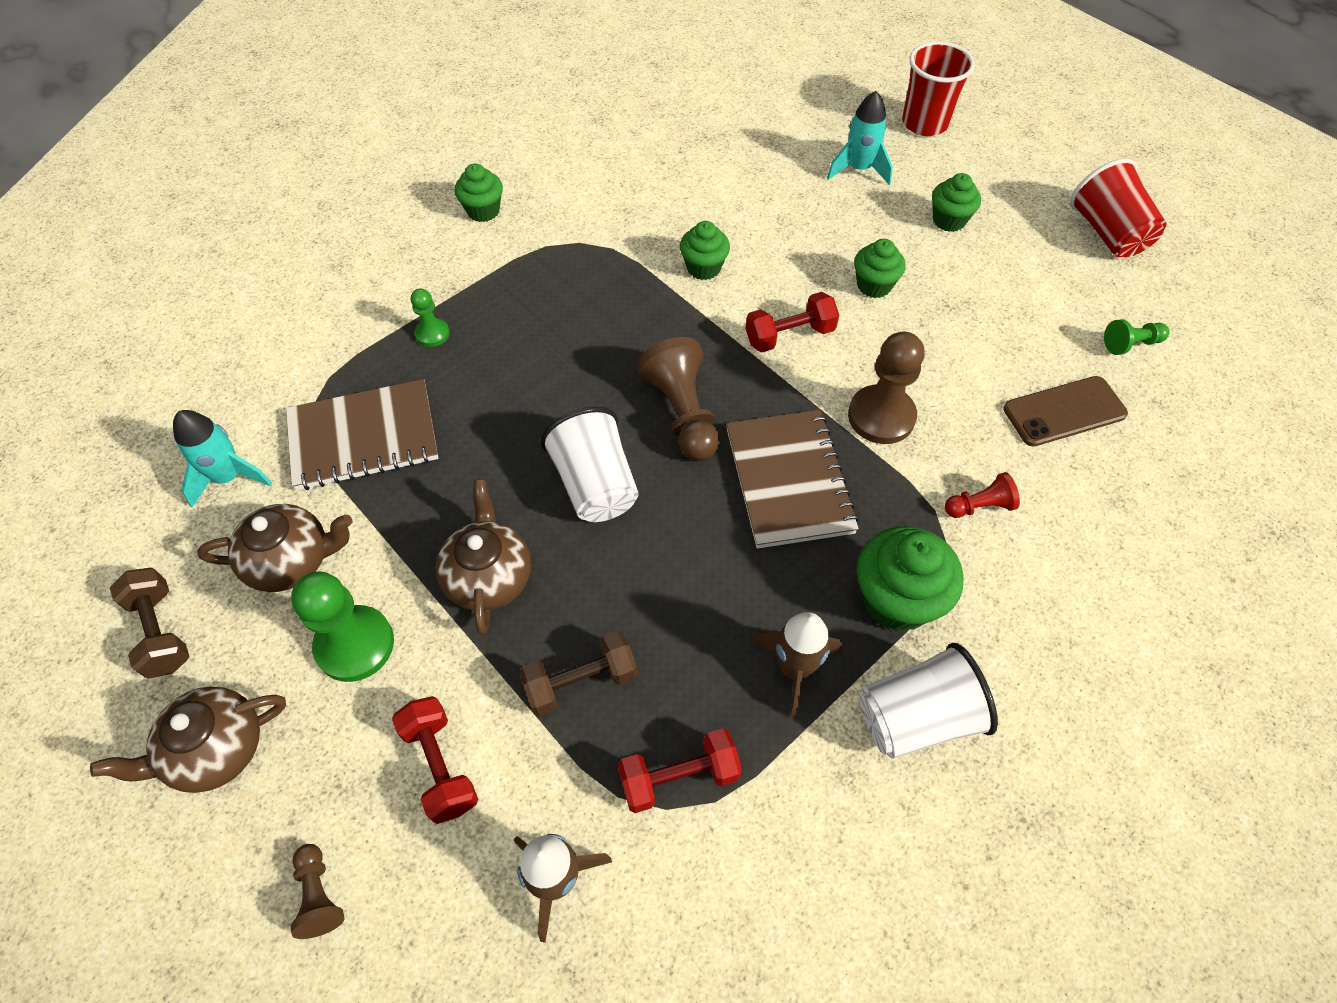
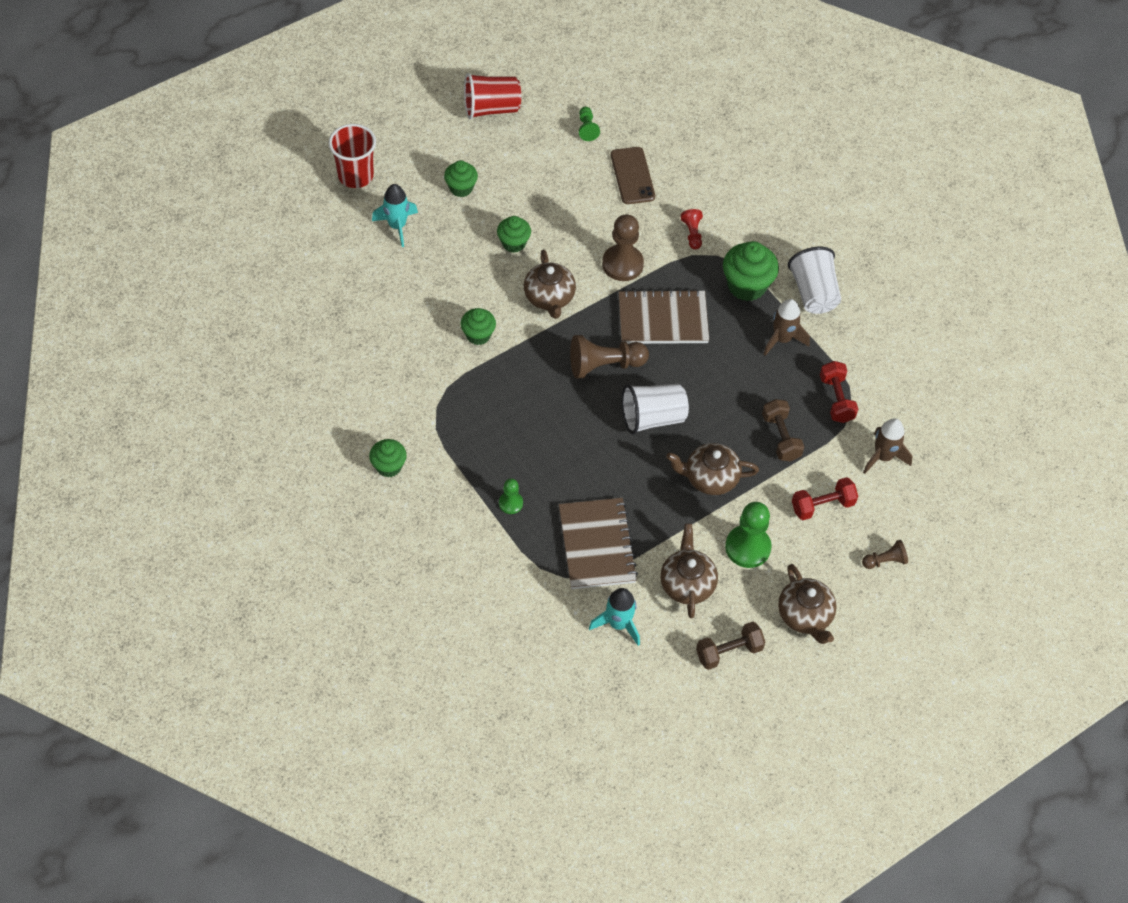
camera: 85 degrees left, 0 degrees up
(789, 335) = (549, 298): red dumbbell -> brown teapot

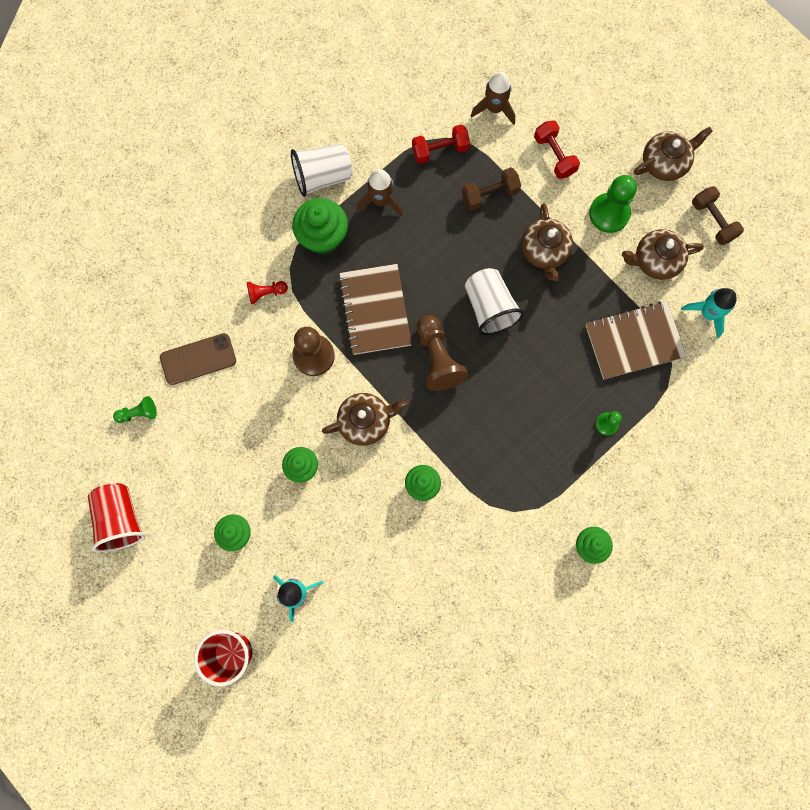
camera: 95 degrees left, 20 degrees up
(885, 561) = (598, 103): brown pawn -> none

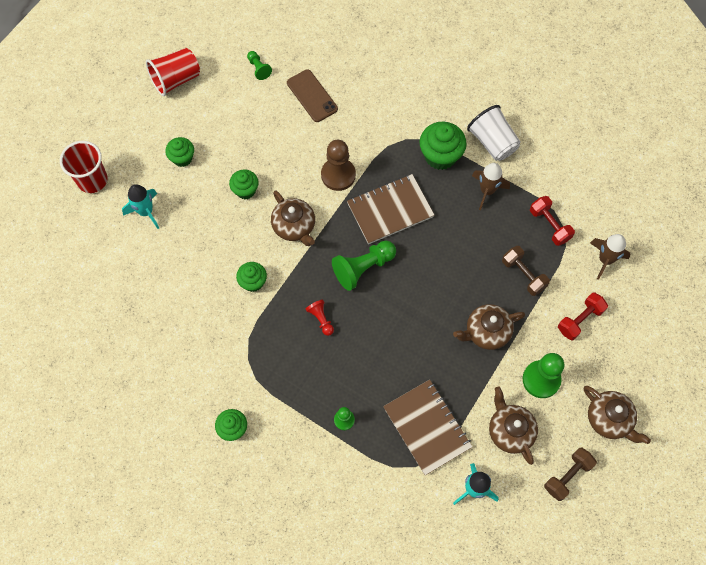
camera: 75 degrees right, 10 degrees down
(266, 293) = (379, 128): red pawn -> red pawn (321, 319)
(437, 358) = (363, 268): brown pawn -> green pawn
(489, 308) = (420, 298): white cup -> none

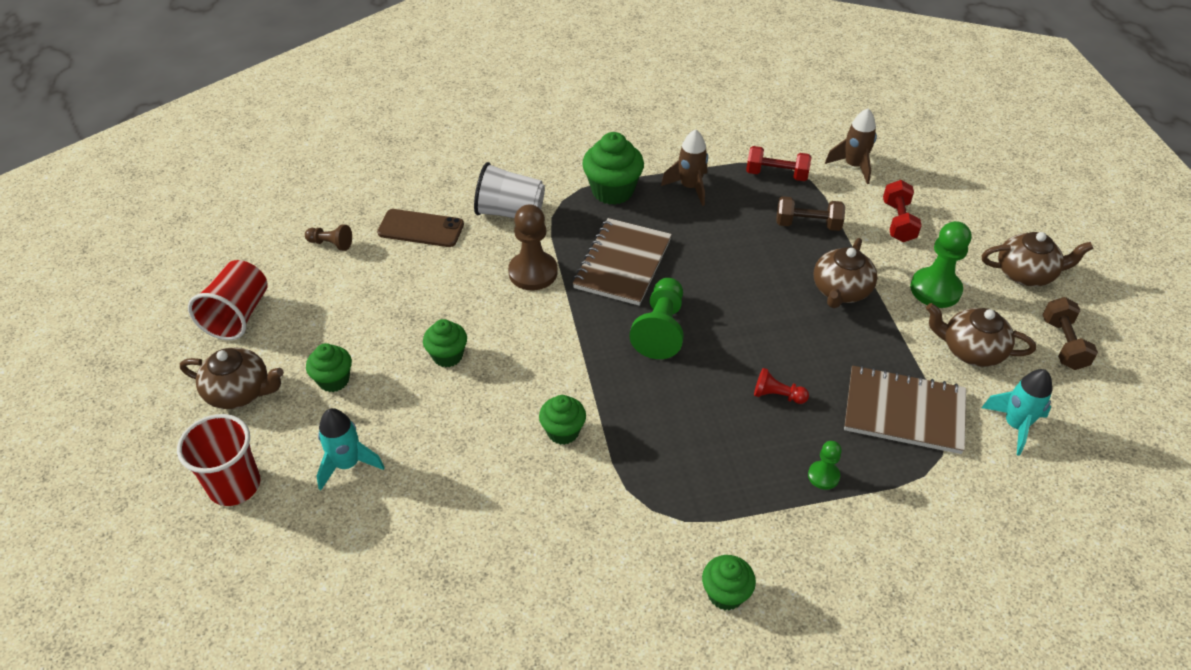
camera: 45 degrees left, 20 degrees down
(259, 68) = (331, 244): green pawn -> brown pawn
(294, 226) = (544, 347): brown teapot -> brown teapot (240, 392)
(321, 319) = (679, 406): red pawn -> red pawn (777, 395)
(492, 142) = (645, 151): white cup -> white cup (510, 212)

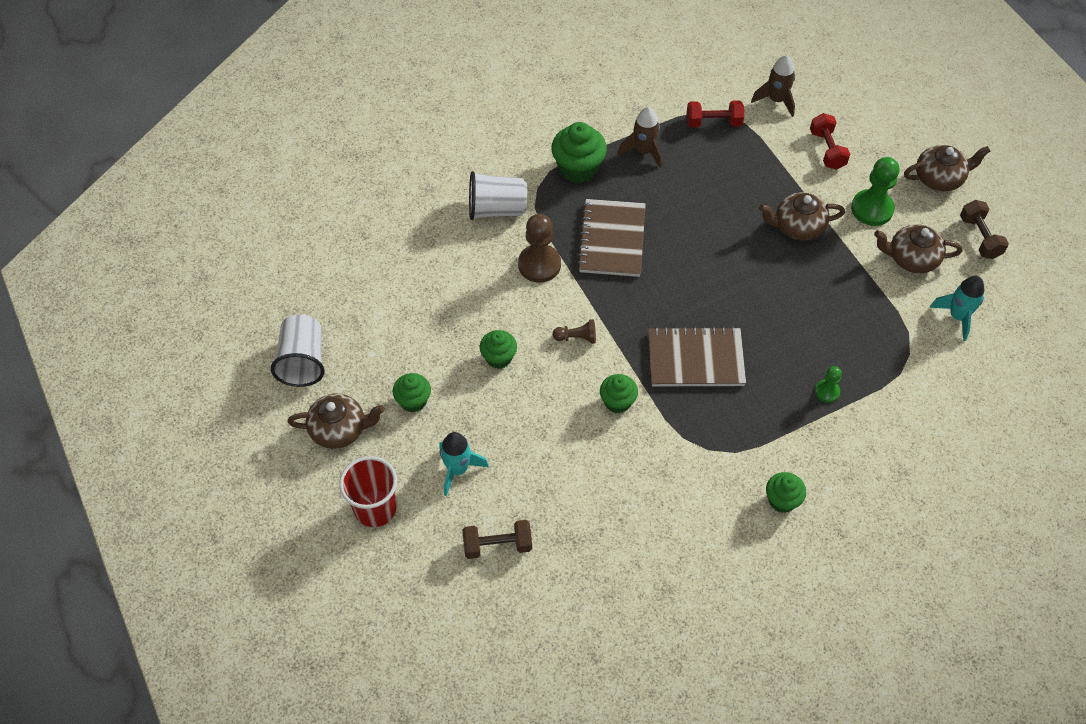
camera: 15 degrees left, 10 degrees up
(238, 315) = (303, 361): red cup -> white cup
(331, 244) = (351, 275): brown pawn -> brown pawn (577, 337)
(421, 228) = (425, 242): brown phone -> none
(661, 329) = (664, 294): green pawn -> none
(777, 395) = (773, 332): red pawn -> none
(807, 224) = (754, 168): brown dumbbell -> brown dumbbell (497, 545)
(840, 291) = (797, 227): brown teapot -> brown teapot turned 75 degrees clockwise
(904, 412) = (873, 324): brown notebook -> brown notebook (695, 359)

